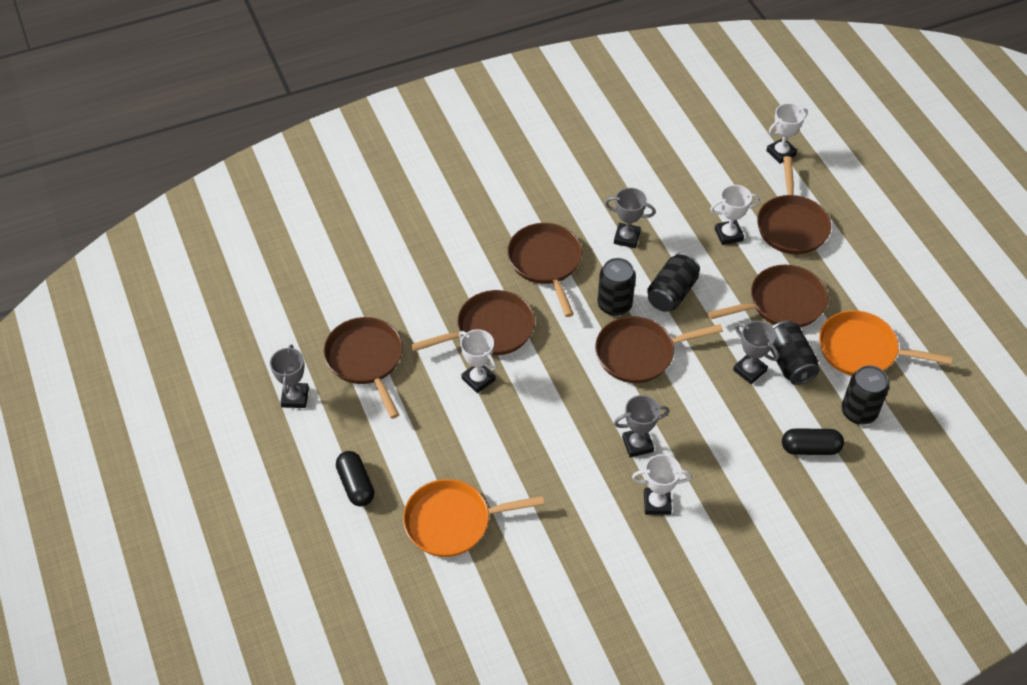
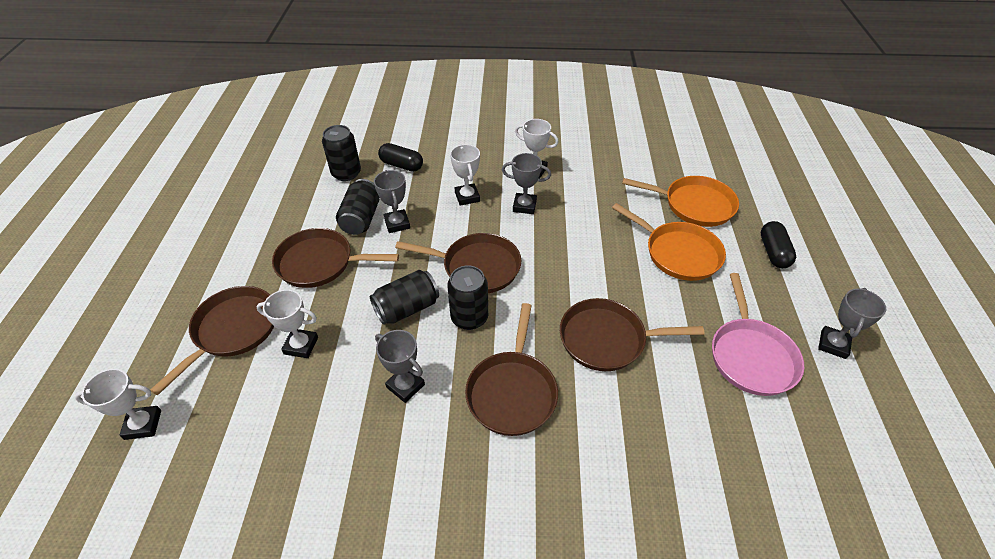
camera: 155 degrees left, 5 degrees down
(366, 360) = (751, 356): brown pan -> pink pan
(478, 379) = (637, 297): white trophy -> white trophy (467, 197)
(862, 350) = (298, 207): orange pan -> orange pan (678, 253)

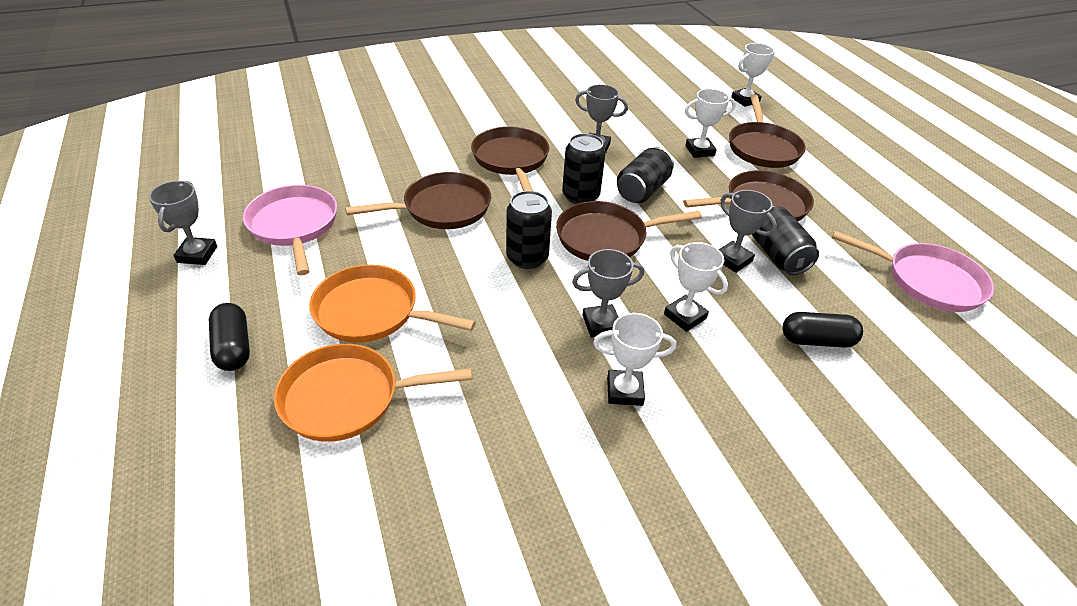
camera: 155 degrees right, 5 degrees down
(286, 176) = (927, 281): none -> pink pan
(346, 173) = (868, 306): black can -> black can (527, 258)

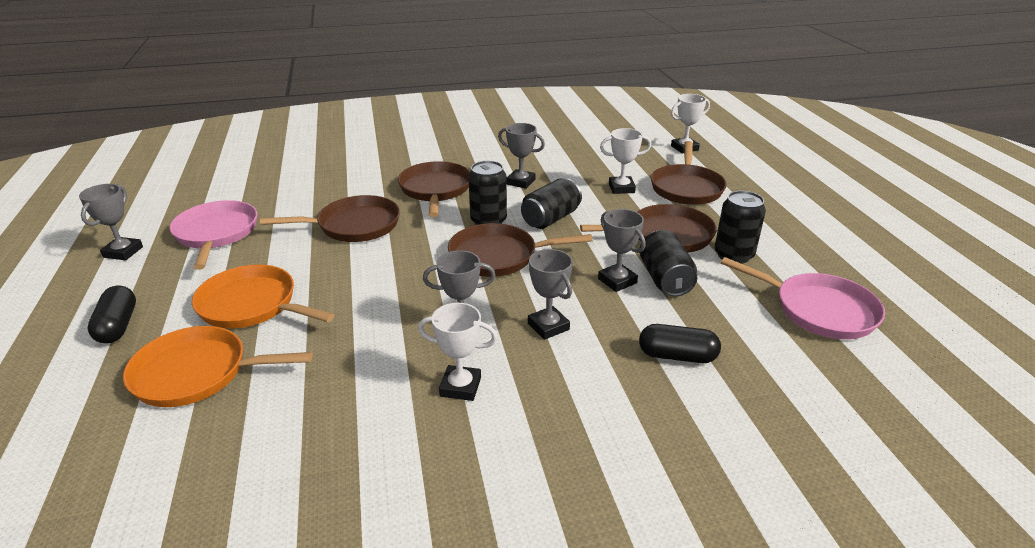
camera: 10 degrees right, 10 degrees down
(527, 258) = (415, 269): black can -> black can (733, 255)
(685, 316) = (548, 326): white trophy -> grey trophy

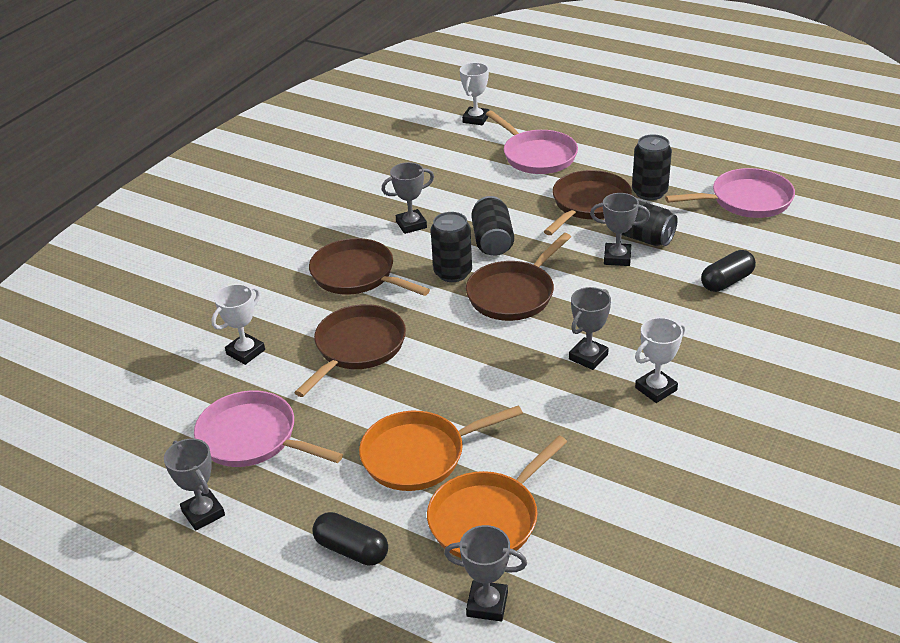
camera: 45 degrees left, 5 degrees up
(548, 326) = (633, 317): grey trophy -> grey trophy (487, 604)
(621, 188) = (494, 183): white trophy -> white trophy (245, 352)
(686, 188) = (536, 156): brown pan -> pink pan

